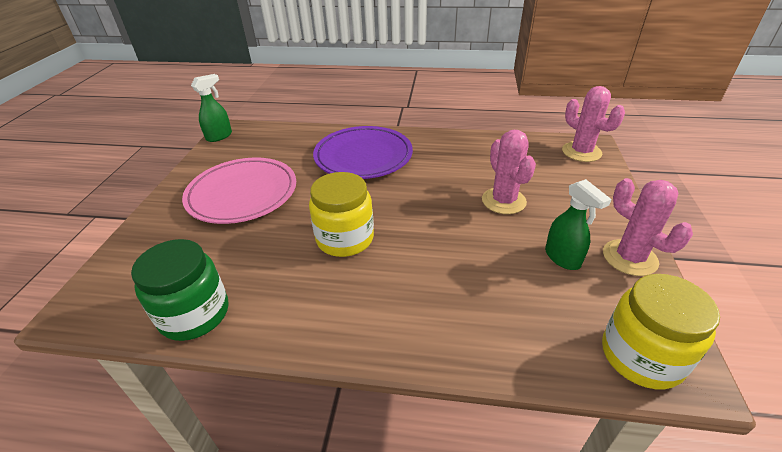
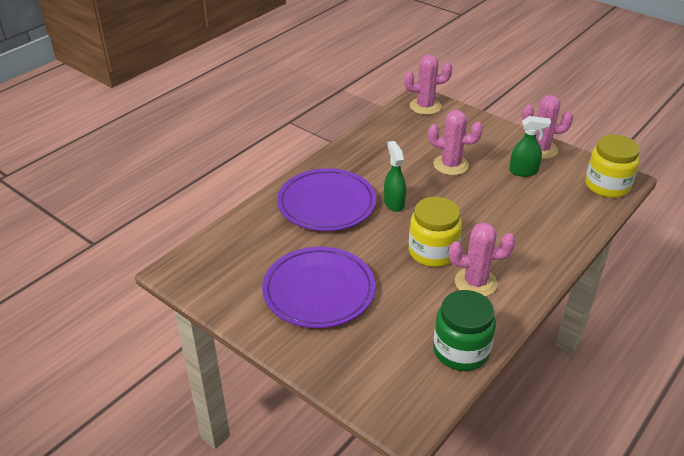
camera: 60 degrees left, 0 degrees up
(219, 136) = (183, 282): green spray bottle -> green spray bottle (394, 203)
(242, 194) = (319, 291): pink plate -> purple plate
(315, 287) = (475, 283): none -> pink cactus

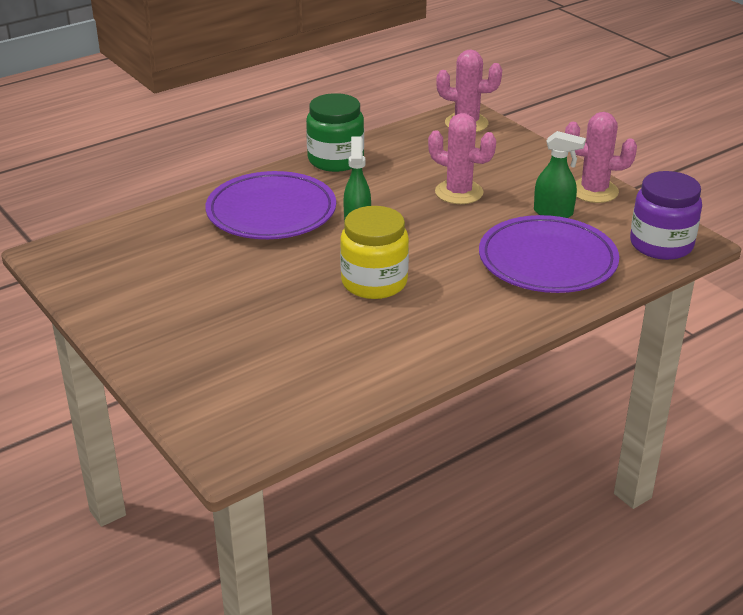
camera: 15 degrees right, 5 degrees down
(319, 291) = (205, 301): purple plate -> purple plate (547, 261)
(461, 351) = (343, 391): green jar -> green jar (335, 160)
(475, 283) = (408, 323): pink cactus -> none
(607, 186) = (661, 244): yellow jar -> purple jar

